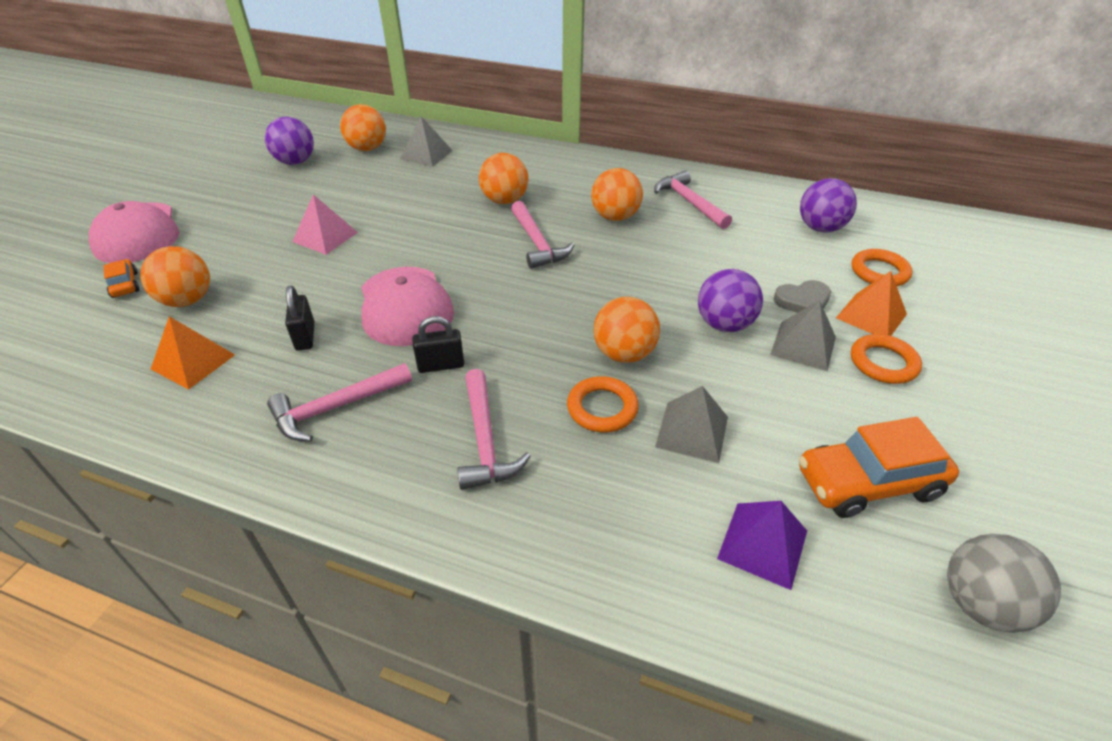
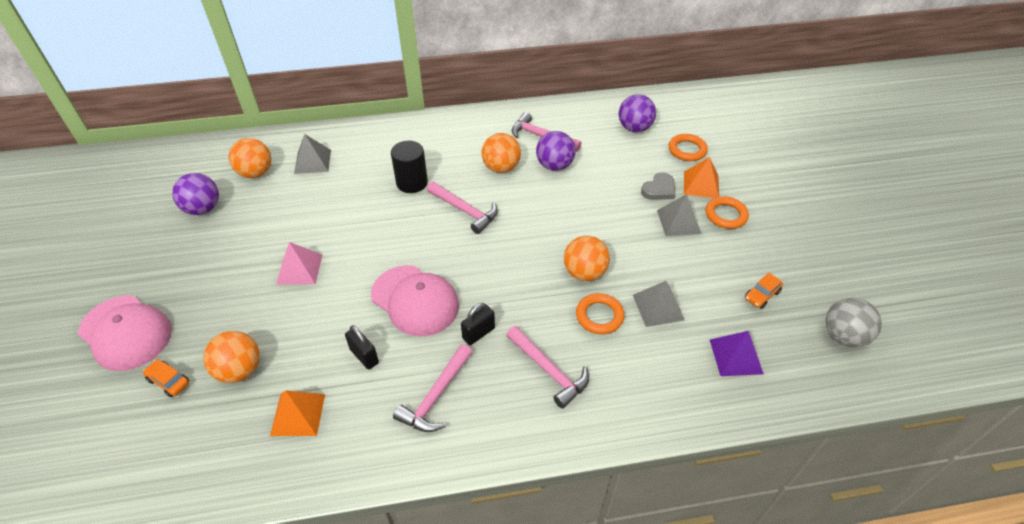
camera: 30 degrees left, 5 degrees up
(505, 200) = (412, 182): orange ball -> black cylinder
(724, 324) = (627, 225): purple ball -> purple ball (554, 165)
(868, 483) = (761, 295): orange car -> orange car, size x0.50

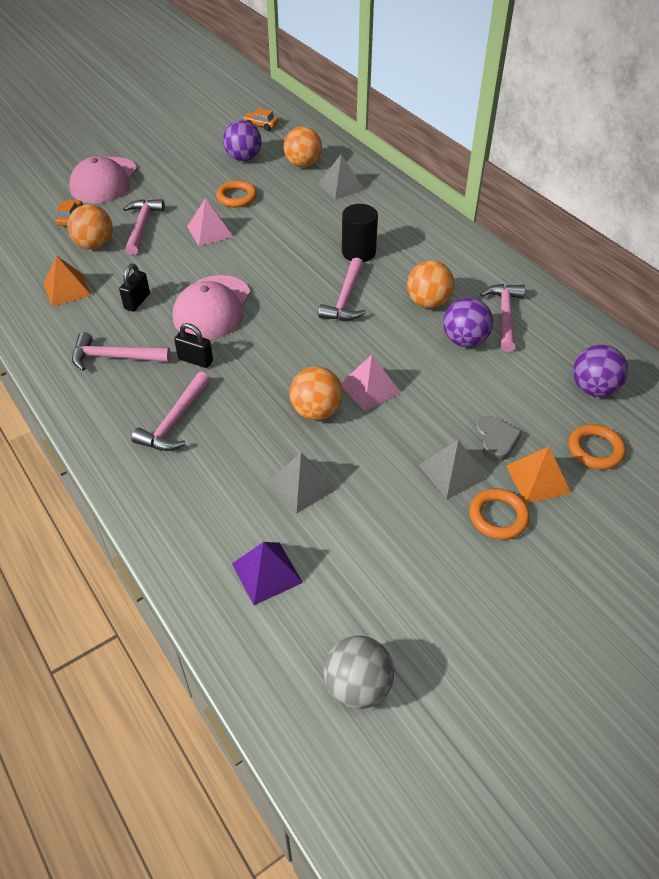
camera: 65 degrees right, 0 degrees up
(243, 320) = (142, 226): none -> pink hammer
(576, 233) = (369, 388): none -> pink pyramid
(599, 316) = (262, 439): orange ring -> orange ring (236, 197)
(659, 189) = (496, 440): grey heart -> grey heart turned 120 degrees counterclockwise
(761, 295) = (378, 582): orange car -> orange car (261, 125)

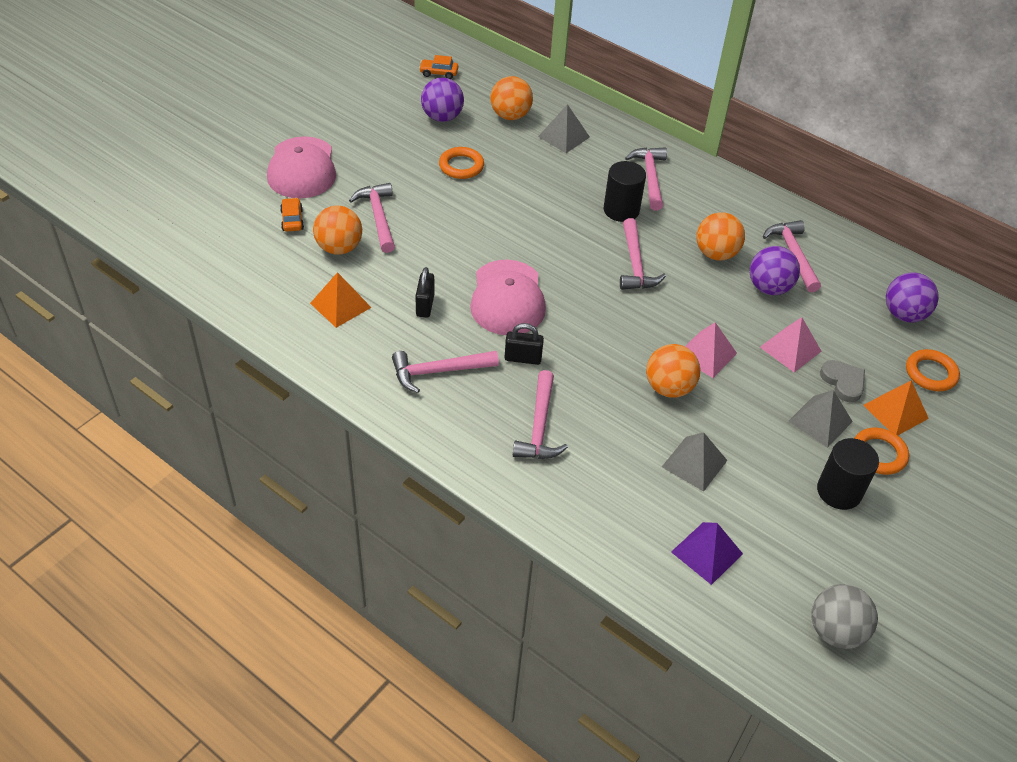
camera: 20 degrees left, 0 degrees up
(210, 231) = (455, 211): pink pyramid -> pink pyramid (790, 349)
(401, 230) = (650, 177): none -> pink hammer
(436, 544) = (839, 491): none -> black cylinder

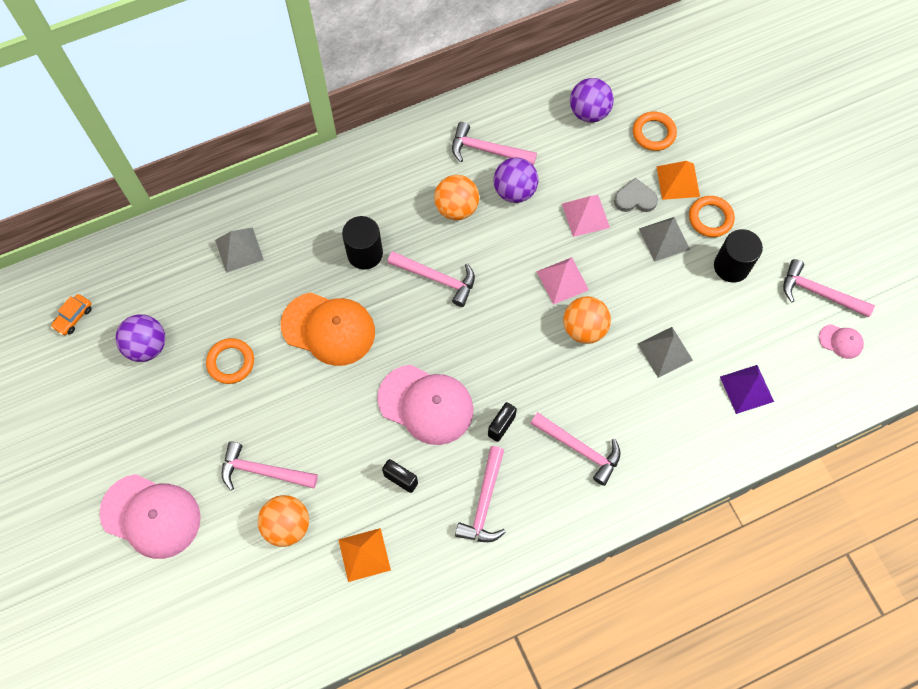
camera: 60 degrees left, 20 degrees up
(292, 220) = (224, 555): orange car -> none
(510, 116) = (181, 282): orange ball -> none
(533, 212) = (328, 329): none -> orange cap
(650, 177) = (335, 206): pink hammer -> pink hammer (819, 293)
(835, 631) = (841, 341): grey ball -> pink cap

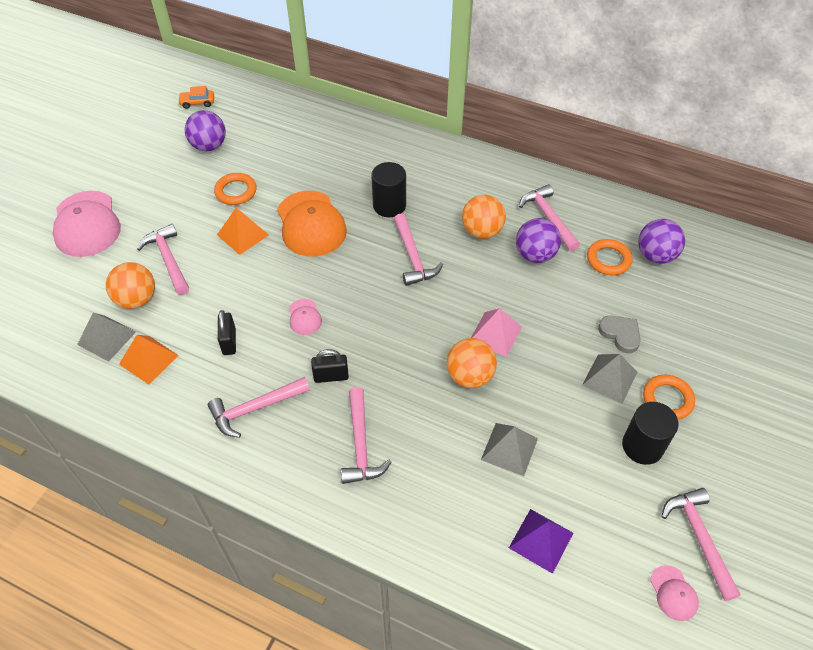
camera: 50 degrees right, 15 degrees down
(239, 249) = (323, 143): grey pyramid -> grey pyramid (106, 338)
(426, 404) = (304, 317): pink cap -> pink cap, size x0.46
(585, 215) = (567, 312): pink pyramid -> none
(653, 133) = (692, 308): orange ring -> orange ring (608, 259)
(678, 181) = (671, 353): orange pyramid -> orange pyramid (242, 235)

